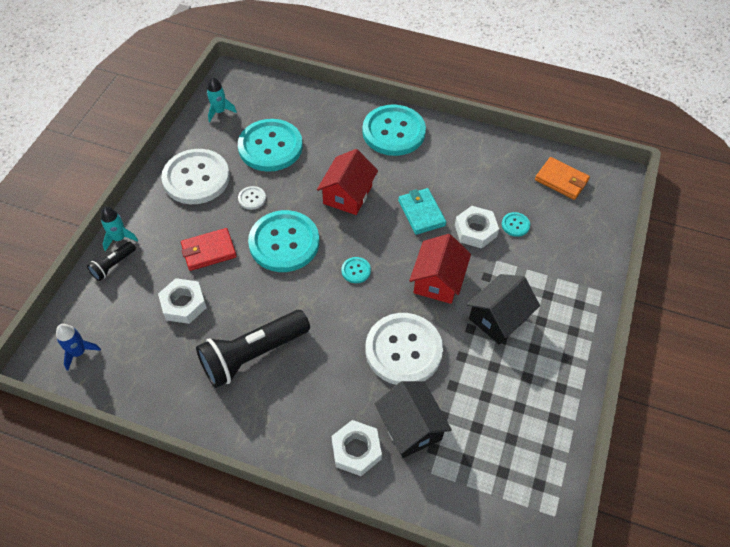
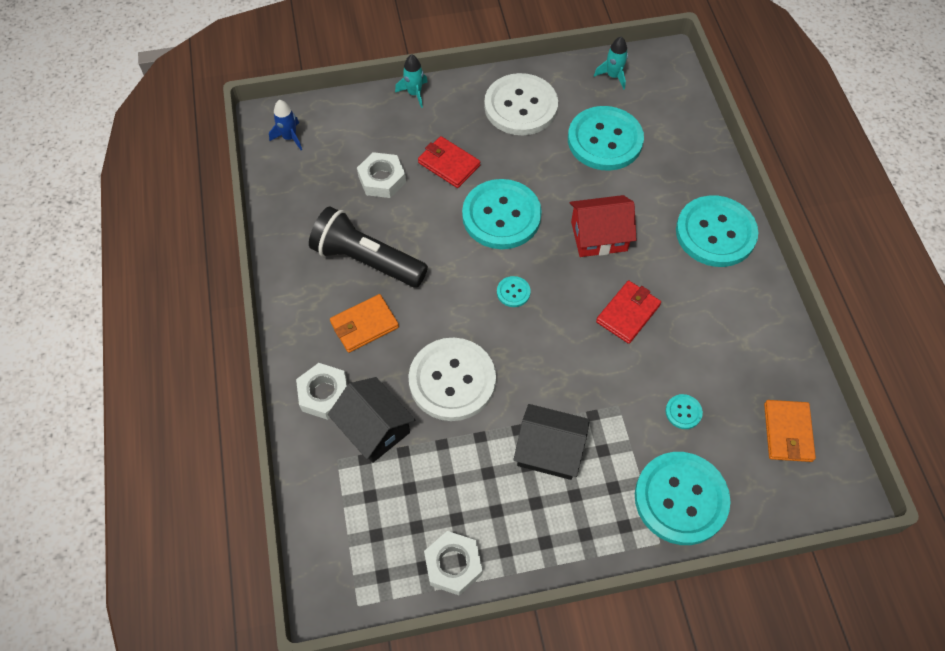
camera: 60 degrees right, 5 degrees up
(113, 265) = (384, 106): black flashlight -> none
(252, 198) = (531, 162): white button -> none
(312, 387) = (364, 325): none -> orange wallet
(410, 427) = (374, 428): black house -> black house turned 75 degrees counterclockwise
(421, 213) = (628, 313): turquoise wallet -> red wallet
(438, 280) = (554, 371): red house -> none
(475, 230) = (644, 376): white nut -> white nut (453, 565)
(576, 262) = (681, 499): none -> turquoise button

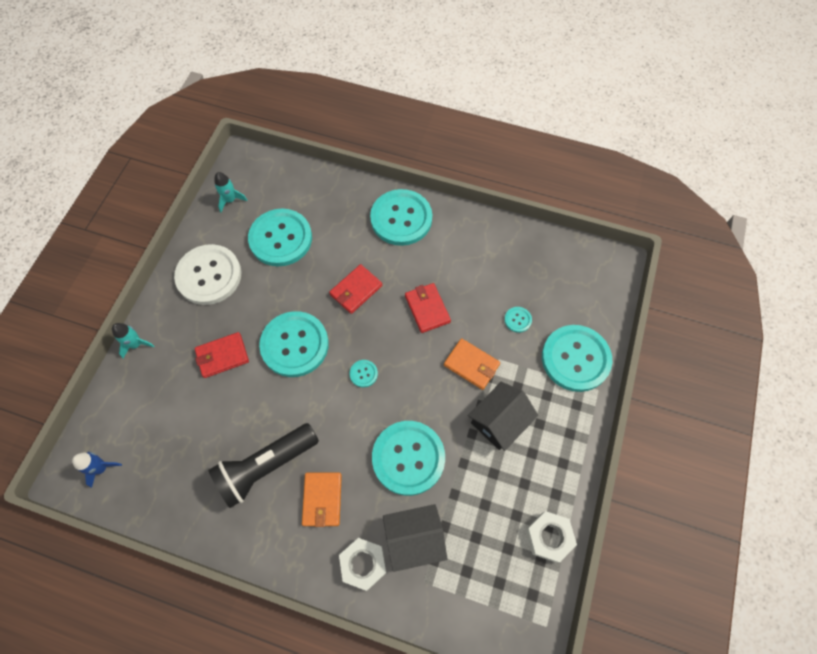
camera: 60 degrees left, 5 degrees up
(382, 179) = (199, 414): white nut -> none
(452, 380) = (408, 458): white button -> turquoise button
(599, 236) = (356, 290): red house -> red wallet
(787, 432) = (563, 269): orange wallet -> orange wallet (471, 365)

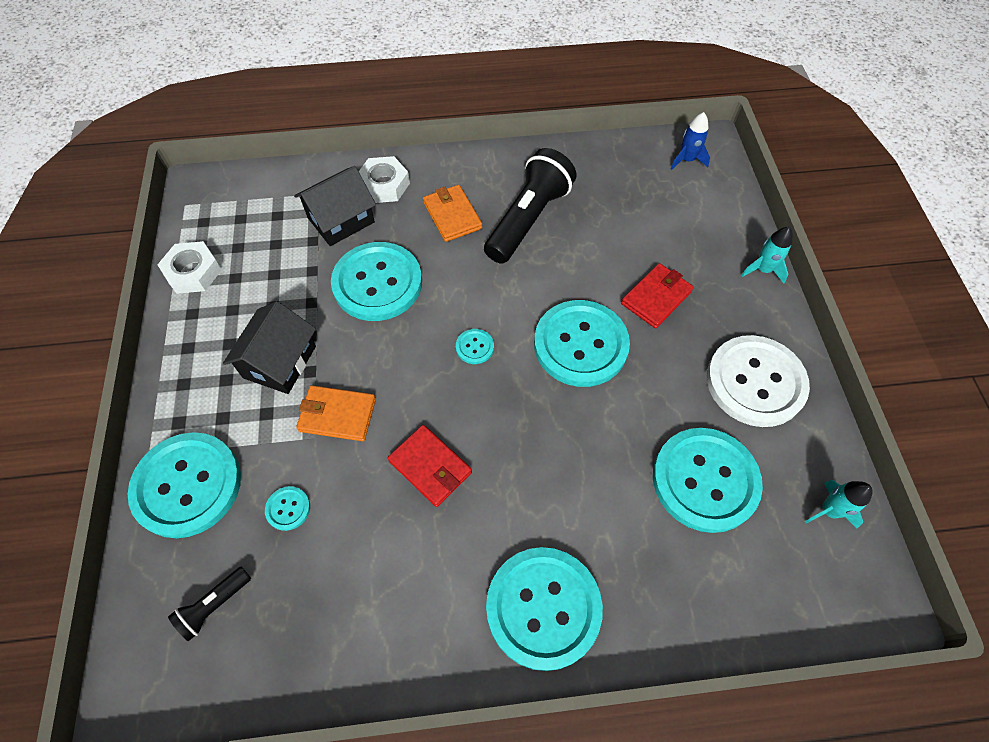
camera: 155 degrees right, 5 degrees down
(356, 290) = (546, 449): red wallet -> none
(569, 286) = (214, 605): none -> black flashlight

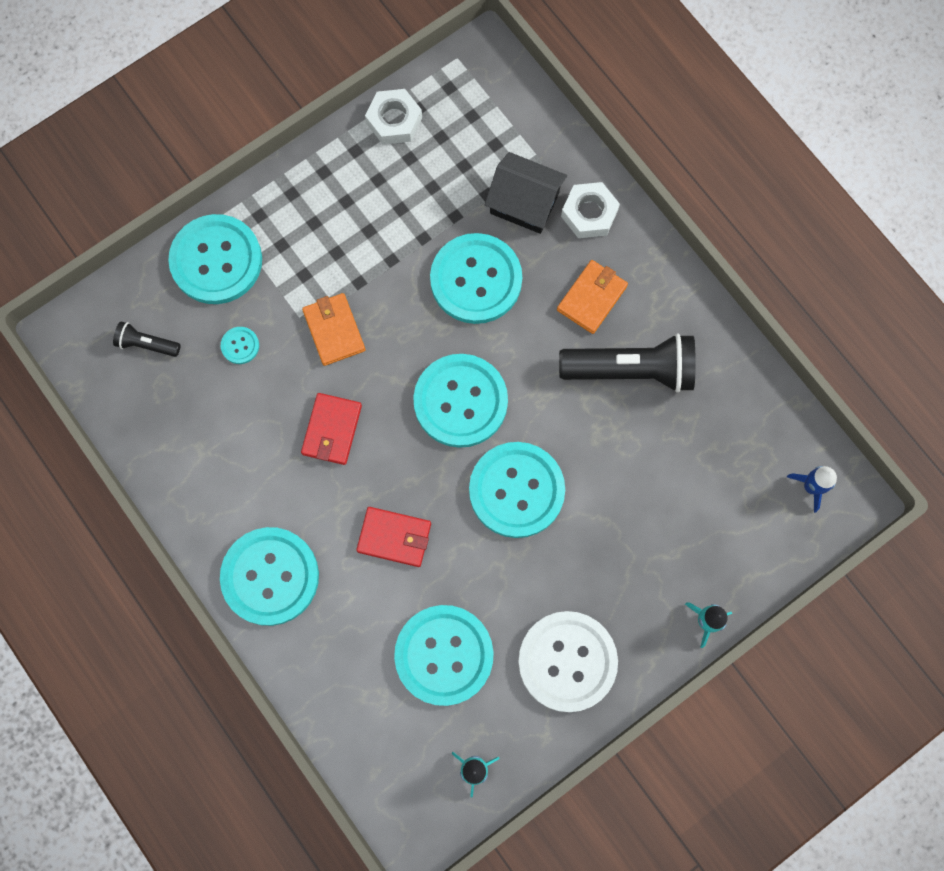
camera: 60 degrees right, 15 degrees up
(279, 362) = (353, 253): black house -> none
(475, 347) = (460, 401): turquoise button -> turquoise button, size x2.45
(656, 297) = (609, 534): red wallet -> red wallet (394, 537)

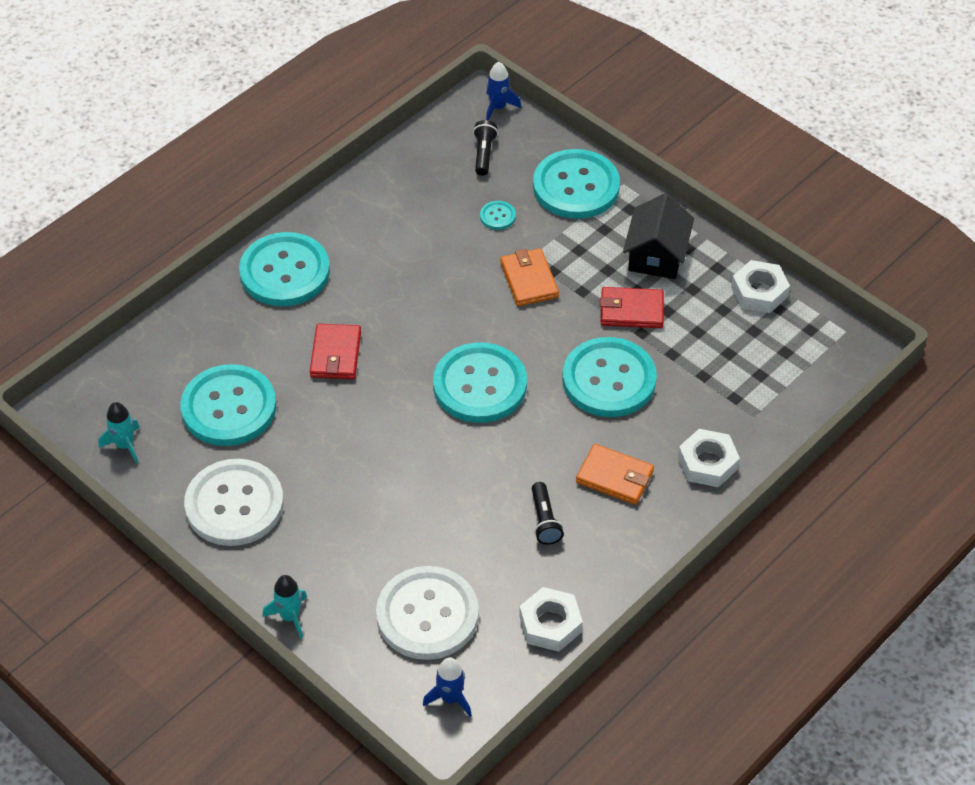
camera: 80 degrees right, 25 degrees down
(80, 317) = (498, 107): none -> blue rocket
(332, 430) = (431, 293): red wallet -> red wallet (631, 310)
(334, 330) = (529, 280): orange wallet -> orange wallet turned 75 degrees counterclockwise
(516, 490) = (398, 441): turquoise button -> none
(524, 203) = (703, 407): black house -> black house (656, 255)
(631, 370) = (544, 521): black flashlight -> black flashlight, size x0.48
(720, 493) = (427, 615): none -> white button
(744, 386) = (550, 624): none -> white nut

